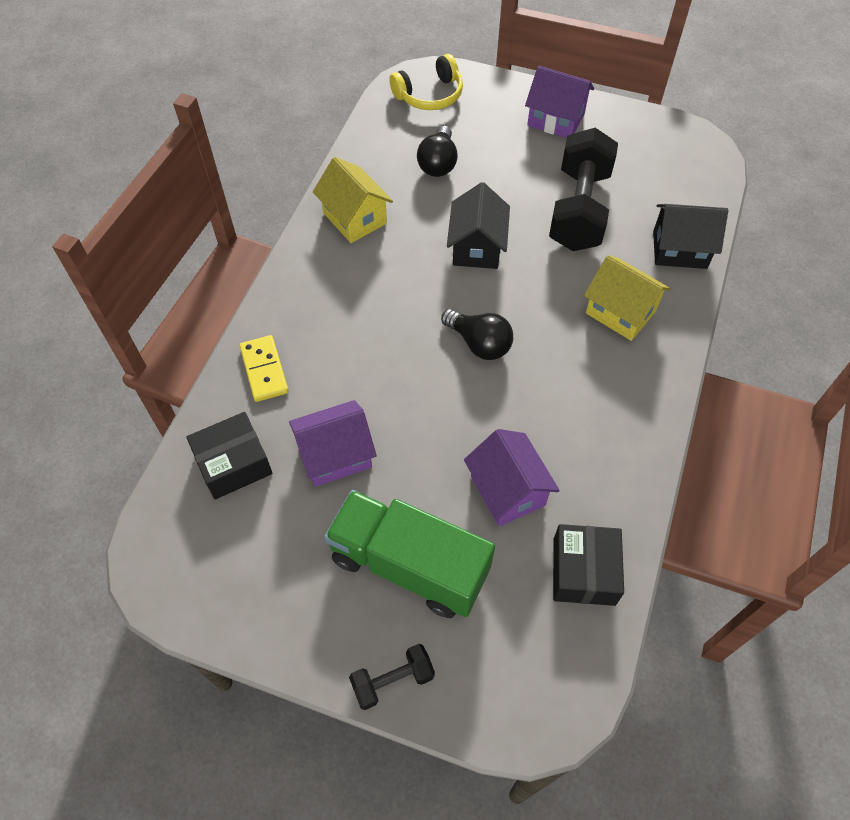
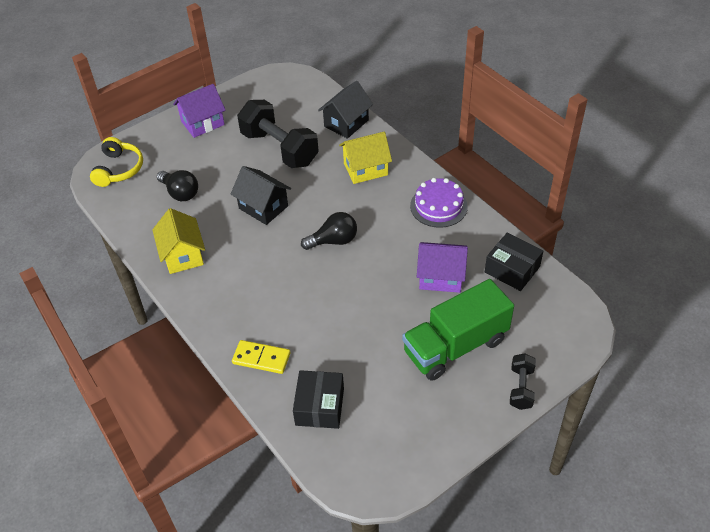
camera: 55 degrees left, 10 degrees down
(335, 455) = (355, 348): purple house -> none
(354, 218) = (183, 255): yellow house -> yellow house turned 75 degrees clockwise
(625, 425) = (438, 206): none -> purple cake

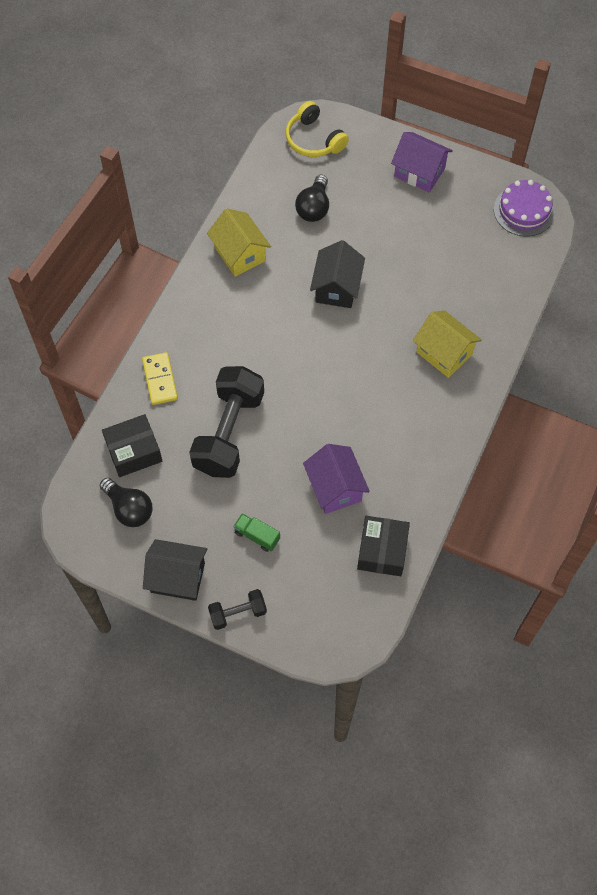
camera: 60 degrees right, 15 degrees up
(119, 169) = (314, 140): yellow headphones -> yellow headphones turned 75 degrees clockwise
(183, 255) = (240, 254): yellow house -> yellow house turned 75 degrees counterclockwise
(279, 148) = (425, 259): black dumbbell -> black dumbbell (228, 432)
(333, 241) = (328, 371): black light bulb -> black light bulb (129, 509)
(346, 123) = (502, 302): black house -> black house (177, 577)
(438, 206) = (431, 445): purple cake -> purple cake (524, 211)
(455, 346) = (257, 536): green truck -> green truck, size x0.41

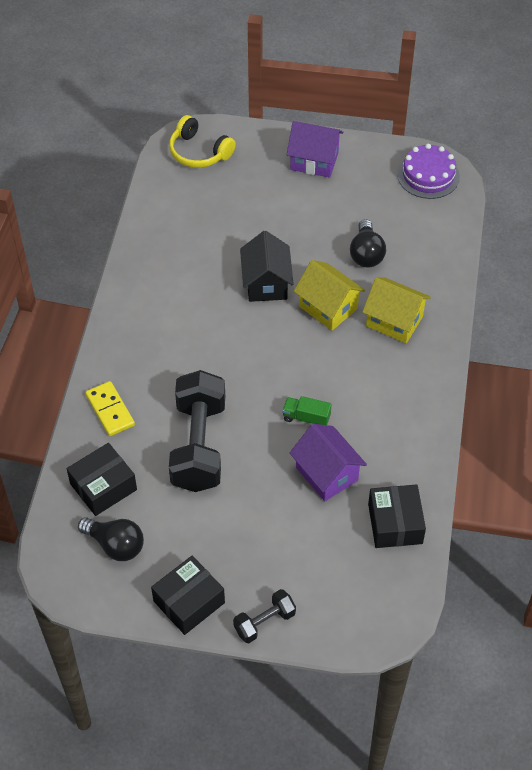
camera: 15 degrees left, 10 degrees down
(177, 577) = (189, 602): black house -> black box
(240, 254) = (157, 272): yellow house -> yellow house (328, 307)
(257, 536) = (260, 540): green truck -> green truck (306, 418)
(314, 208) = (219, 214): black light bulb -> black light bulb (366, 254)

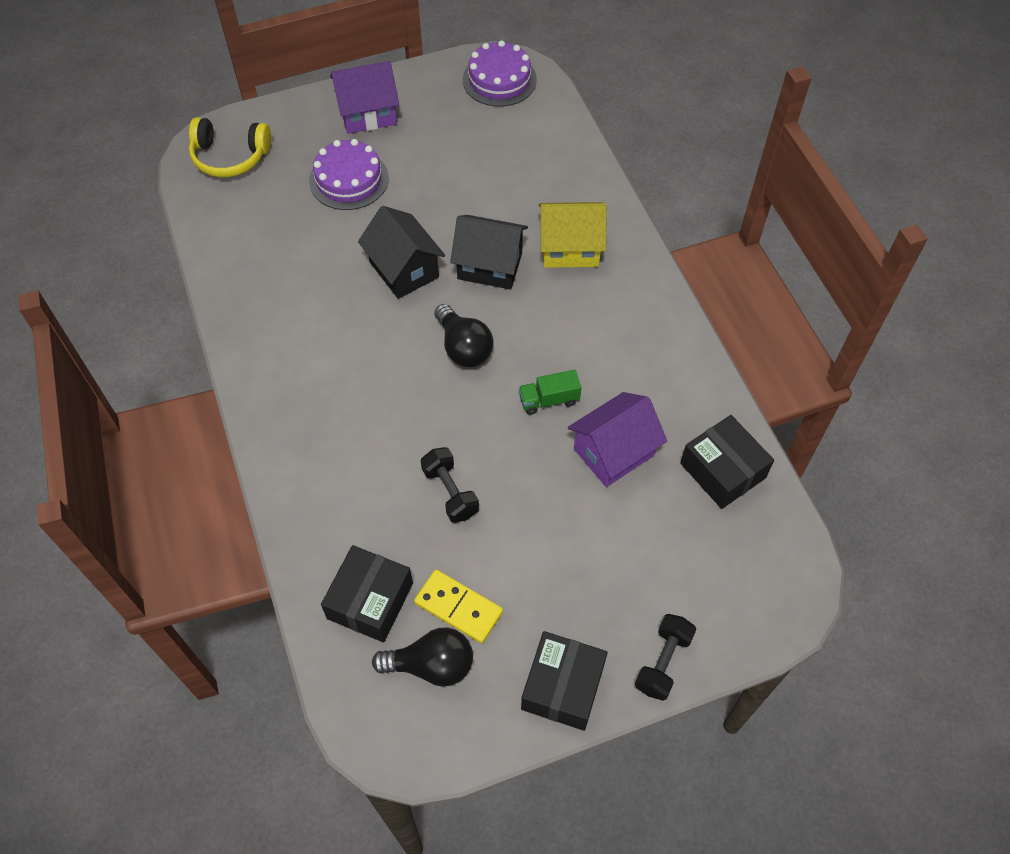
camera: 30 degrees left, 5 degrees up
(110, 410) = (318, 503): yellow domino -> yellow domino (458, 607)
(198, 445) = (450, 492): black dumbbell -> black dumbbell, size x0.49
(270, 203) = (349, 179): none -> purple cake
(326, 474) = (613, 452): purple house -> purple house turned 60 degrees counterclockwise
(328, 307) = (490, 266): yellow house -> black house
(366, 254) = (491, 190): black light bulb -> black light bulb (463, 347)

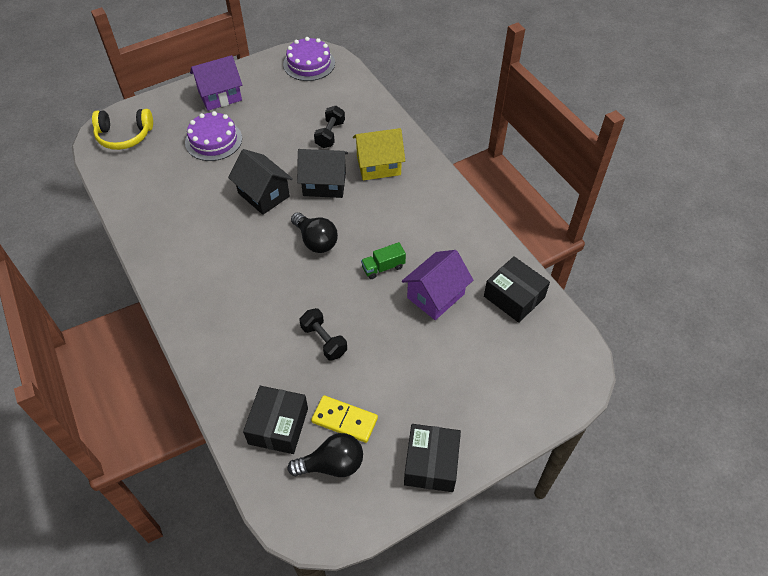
camera: 10 degrees left, 5 degrees down
(663, 662) = (499, 434): black dumbbell -> black dumbbell (330, 134)

